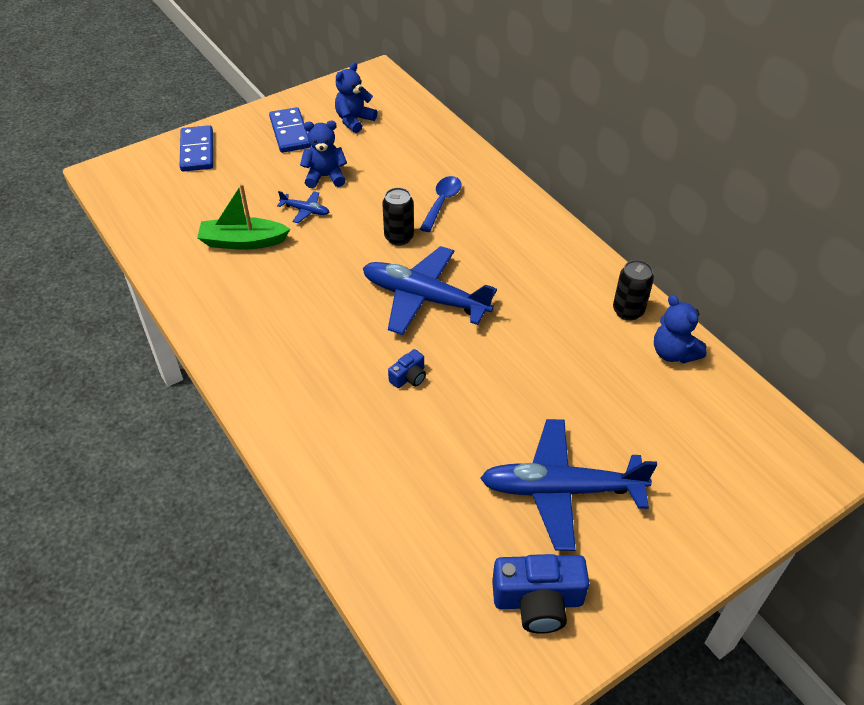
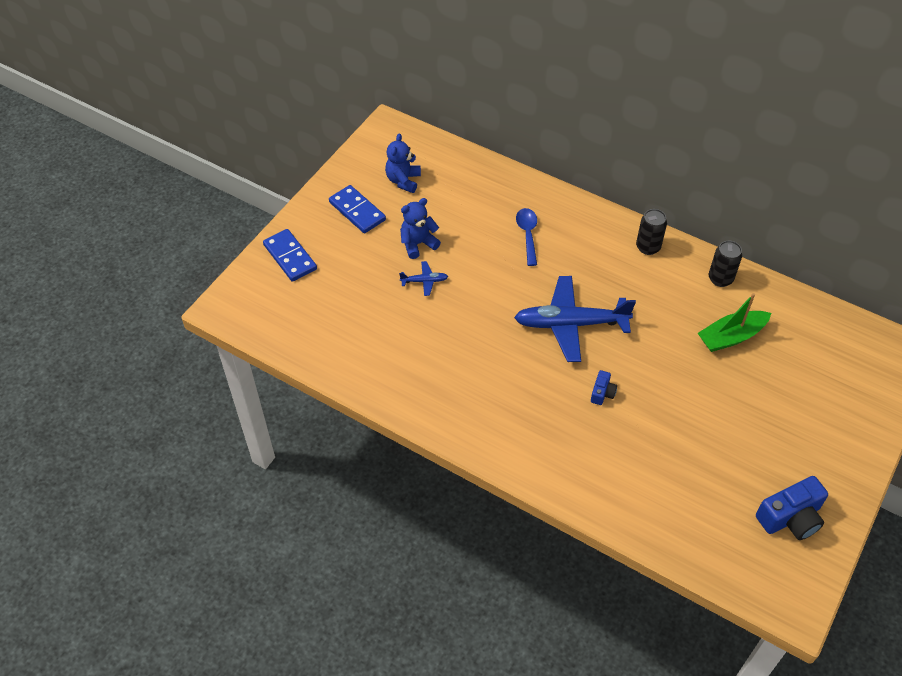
camera: 25 degrees left, 5 degrees up
(243, 242) = (394, 328): green boat -> green boat (731, 337)
(399, 237) = (515, 278): black can -> black can (648, 247)
(561, 490) = (758, 435): blue plane -> none
(673, 353) = (769, 301): blue teddy bear -> none

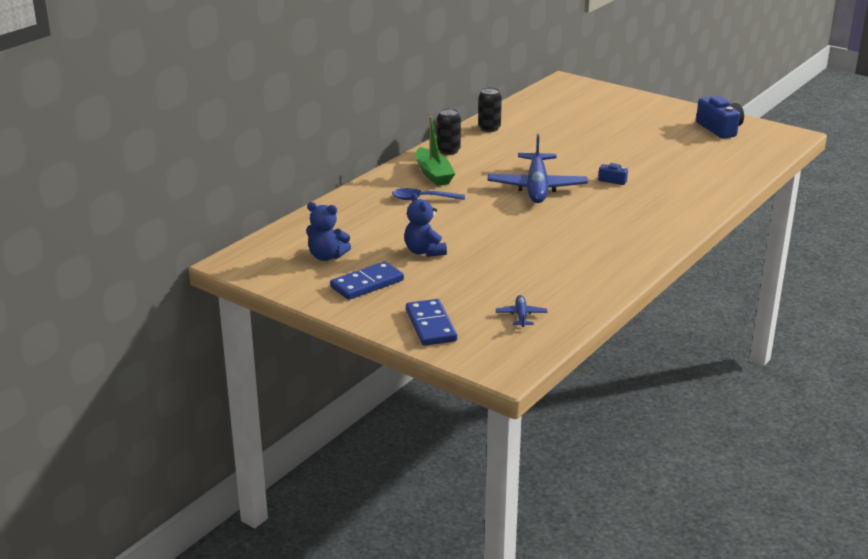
camera: 85 degrees left, 25 degrees down
(290, 257) = (431, 325): blue domino -> blue domino turned 75 degrees counterclockwise
(424, 281) = (477, 250): blue plane -> blue plane (521, 316)
(731, 337) = (552, 130): green boat -> green boat (433, 174)

